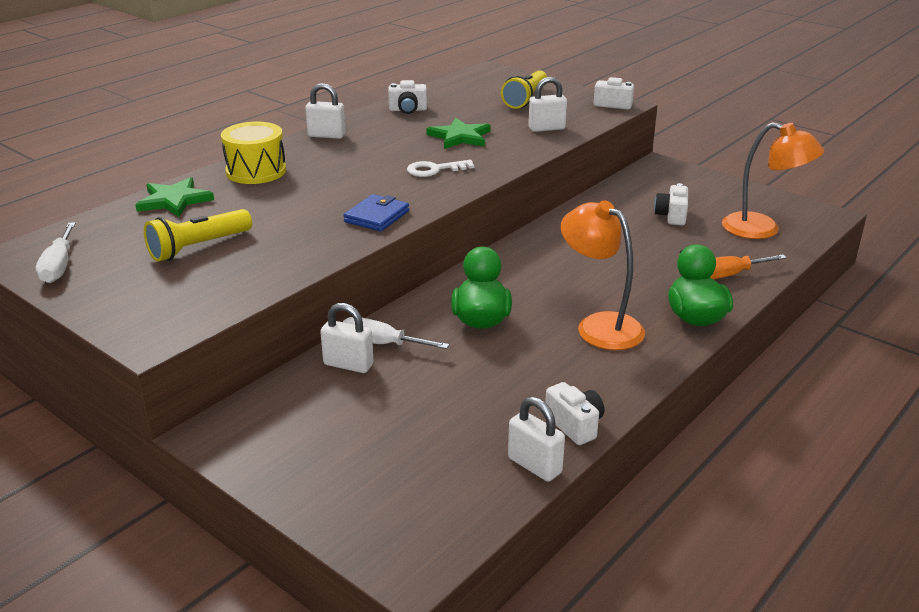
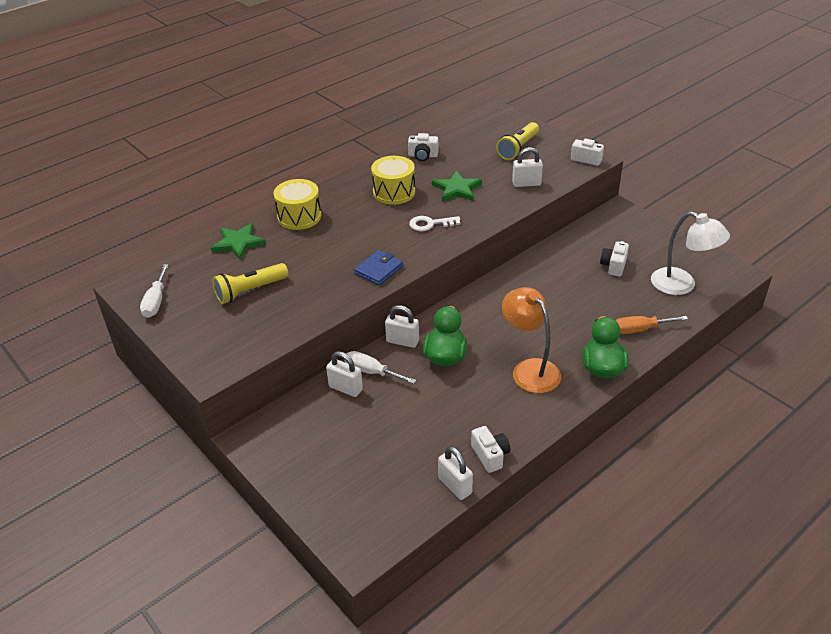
camera: 10 degrees right, 10 degrees up
(326, 135) = (356, 181): white padlock -> white padlock (402, 341)
(378, 143) = (394, 192): none -> yellow drum
(762, 229) = (681, 285): orange lamp -> white lamp

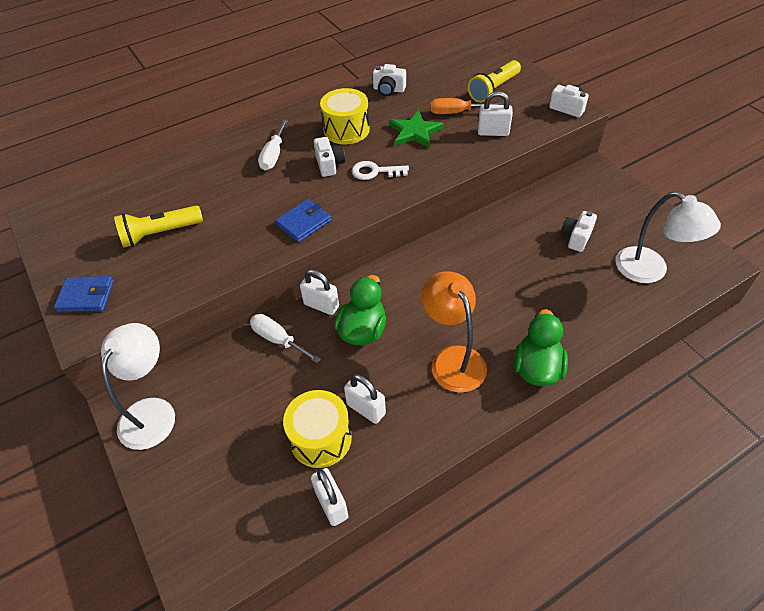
camera: 10 degrees right, 10 degrees up
(156, 301) = (60, 235): white screwdriver -> white screwdriver (273, 155)
(200, 346) = (86, 296): none -> blue wallet
(238, 243) = (167, 174): green star -> none
(275, 439) = (152, 412): none -> white lamp
(299, 216) = (239, 149): yellow drum -> yellow drum (320, 438)
(345, 388) = (245, 357): white padlock -> white padlock (366, 409)
(490, 455) = (382, 469): white camera -> white camera (329, 164)
(640, 329) = (591, 323): orange screwdriver -> orange screwdriver (456, 112)

